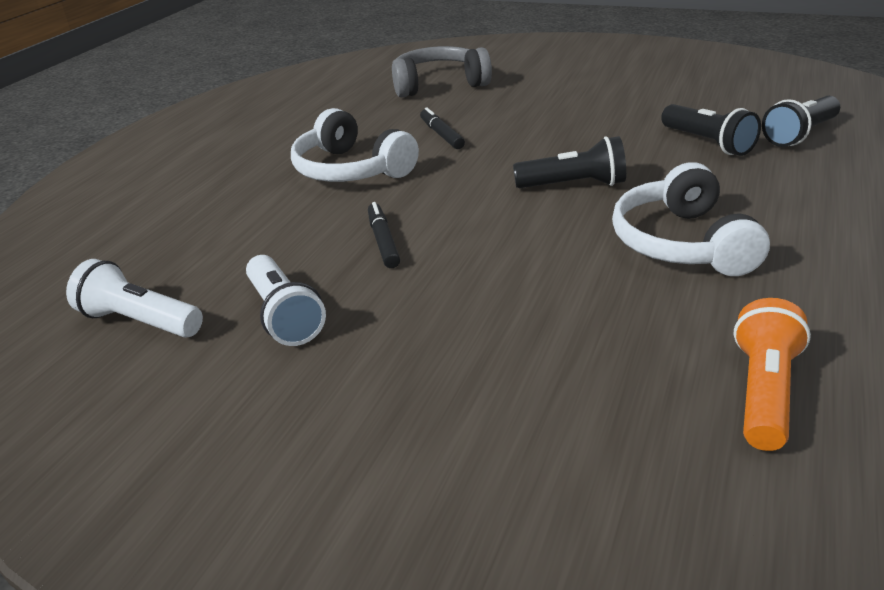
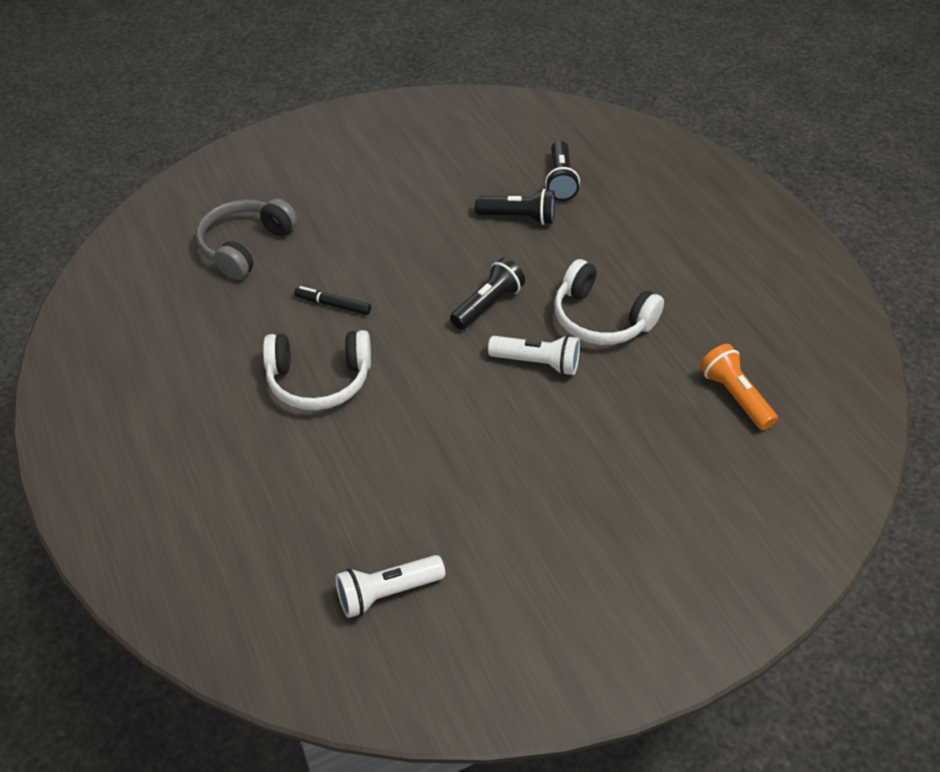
camera: 50 degrees left, 15 degrees up
(284, 316) = (467, 521): white flashlight -> white flashlight (537, 363)
(383, 241) = (439, 428): black marker -> none

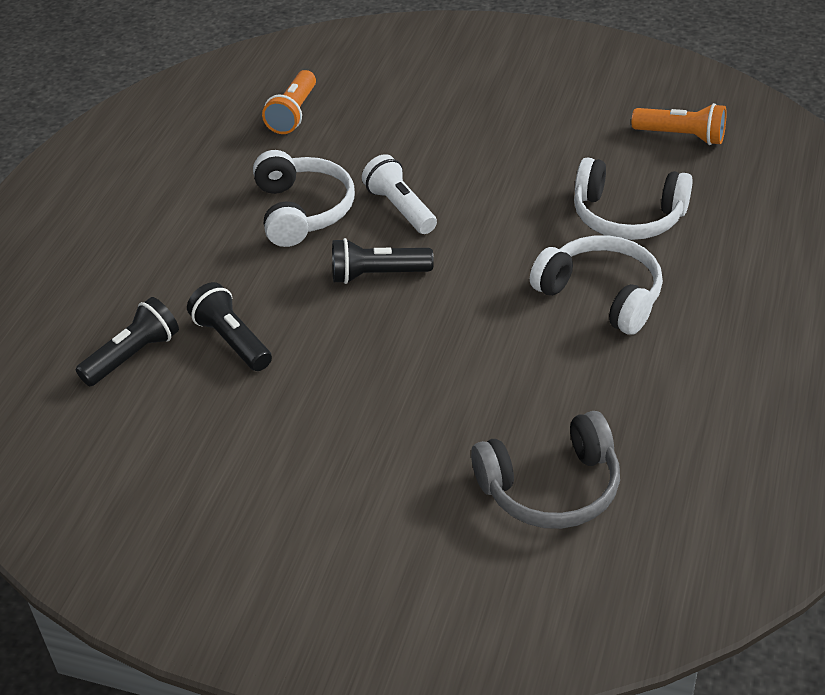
camera: 135 degrees left, 5 degrees down
(333, 305) = (520, 358): black marker -> none
(359, 463) = (627, 216): none -> white headphones
(387, 593) = (682, 136): white flashlight -> orange flashlight

